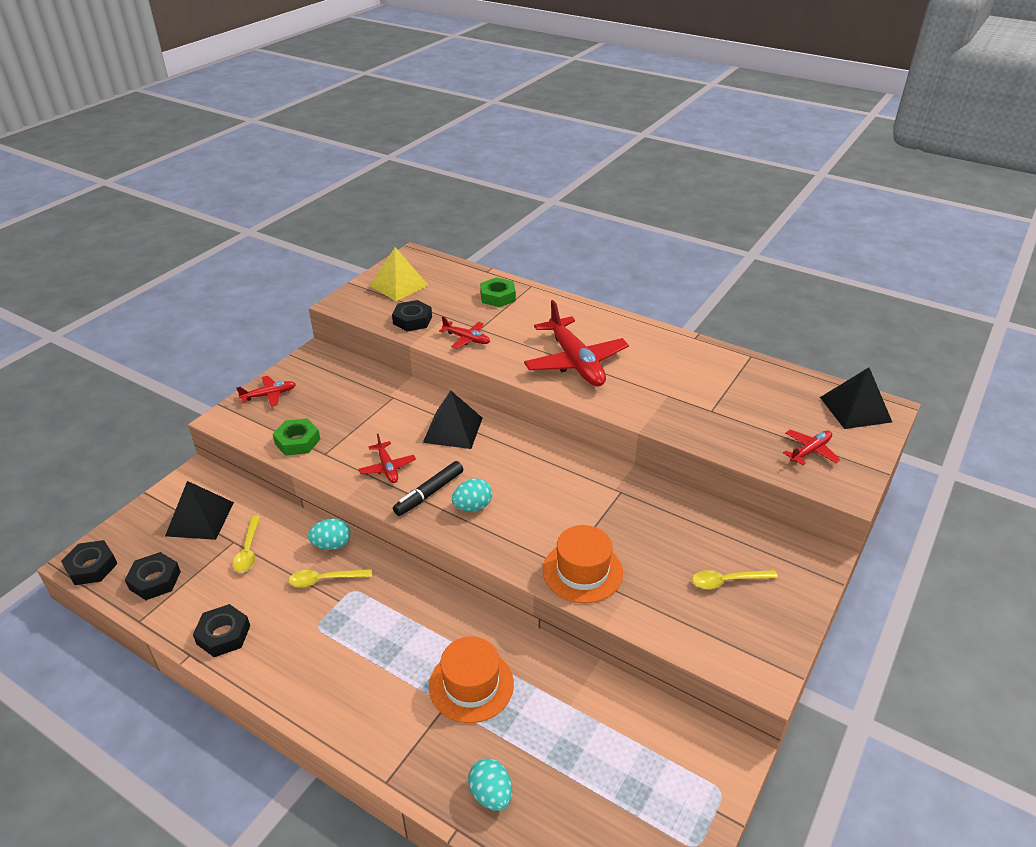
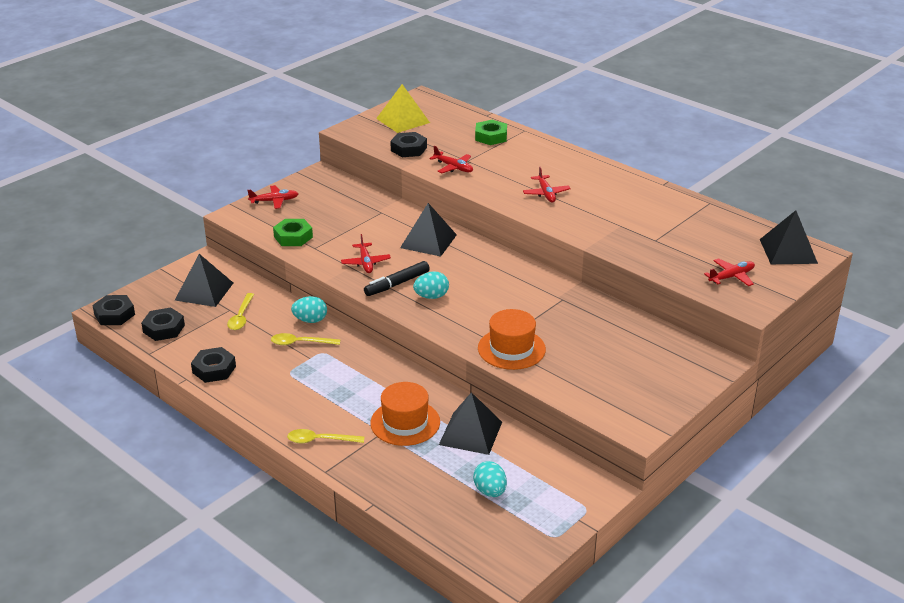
camera: 10 degrees right, 5 degrees down
(491, 794) = (404, 488): turquoise egg -> turquoise egg (490, 491)
(553, 689) = (470, 433): none -> black pyramid
(575, 362) = (546, 193): red plane -> red plane, size x0.49
(727, 581) = (632, 368): yellow spoon -> yellow spoon (320, 440)

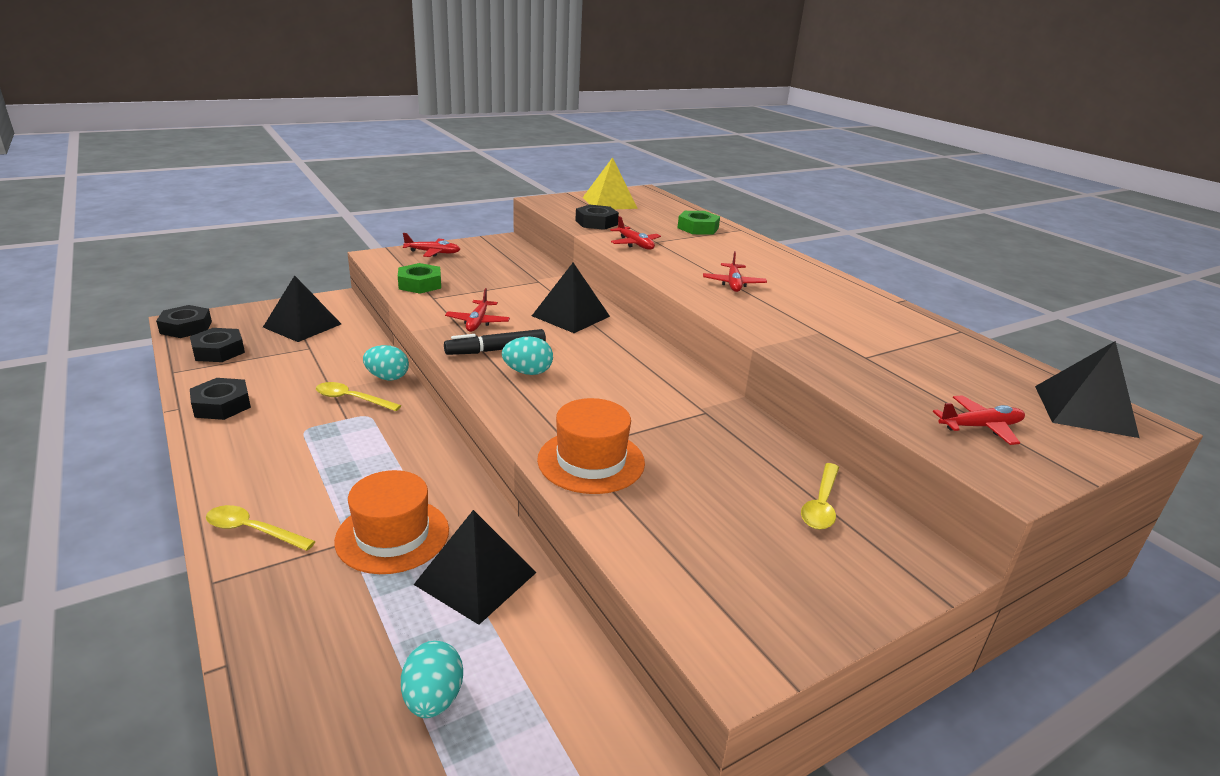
camera: 15 degrees right, 5 degrees down
(241, 317) = (314, 357): yellow spoon -> yellow spoon (821, 504)

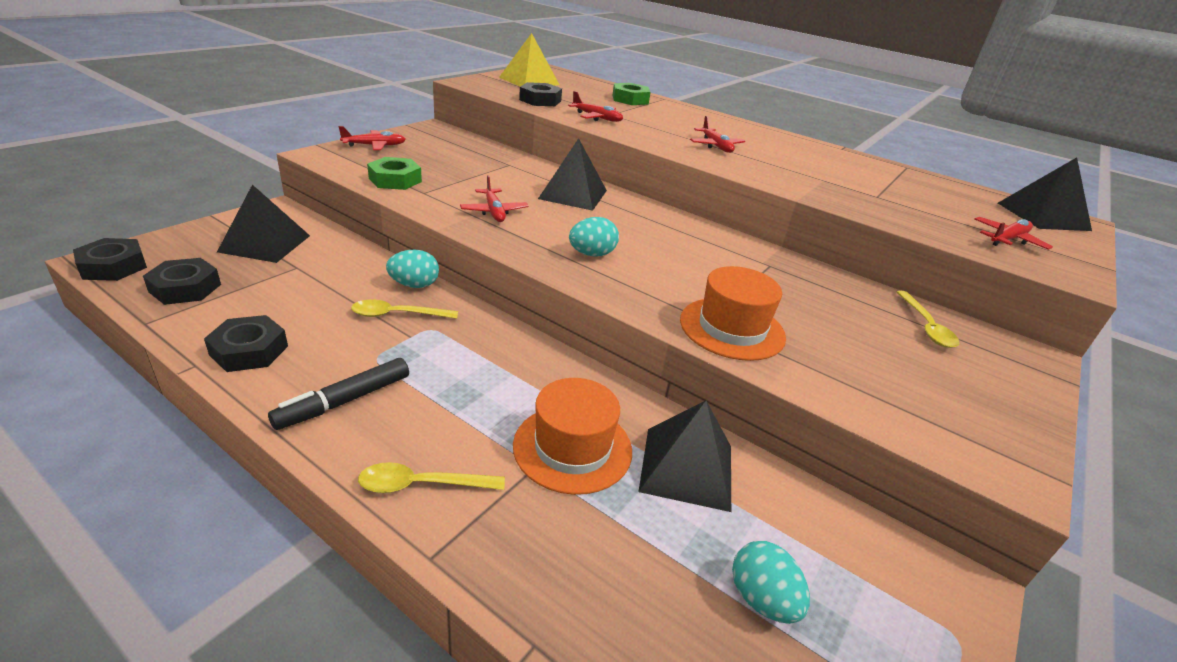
camera: 25 degrees left, 5 degrees up
(496, 350) = (540, 237): black marker -> black marker (344, 401)

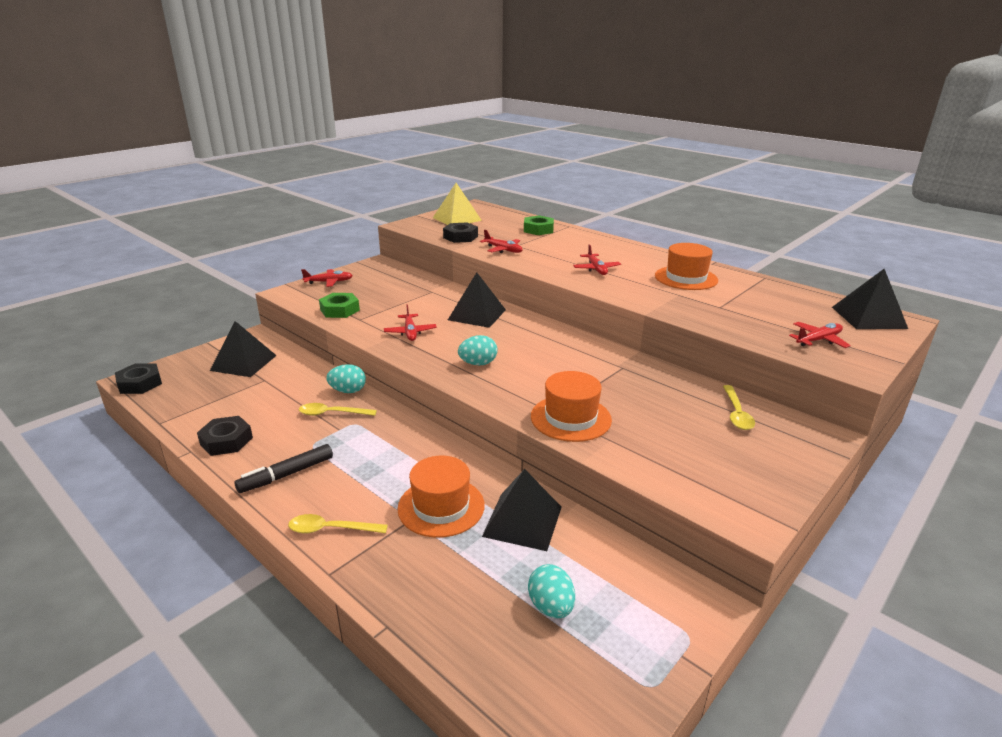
camera: 10 degrees right, 5 degrees down
(185, 288) = (186, 398): black nut -> none
(822, 162) = (686, 278): none -> orange hat

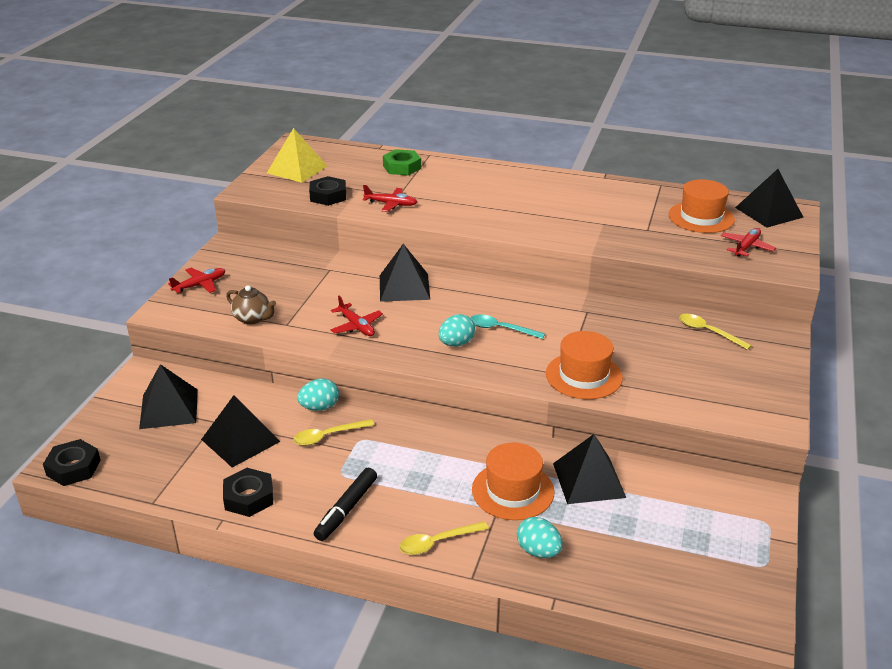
camera: 25 degrees left, 5 degrees up
(266, 398) = (240, 440): none -> black pyramid
(340, 310) = (252, 318): green nut -> brown teapot
(528, 362) = (501, 329): none -> turquoise spoon
(551, 607) = (661, 538): turquoise egg -> turquoise egg (538, 551)
(596, 269) = (505, 209): red plane -> none
(686, 278) = (595, 201): orange hat -> orange hat (701, 217)
(736, 413) = (708, 332): yellow spoon -> yellow spoon turned 150 degrees clockwise

